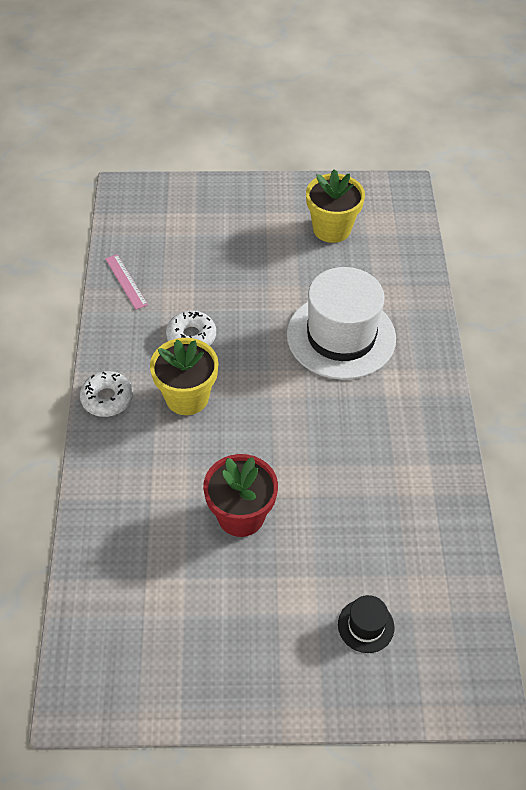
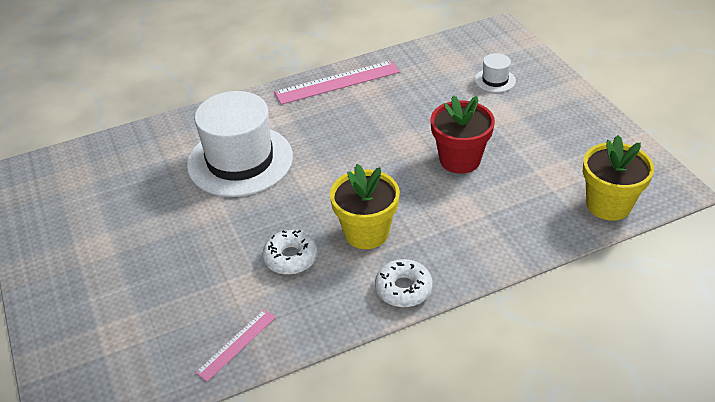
camera: 110 degrees left, 10 degrees down
(332, 229) = (94, 207): yellow flower pot -> yellow flower pot (608, 205)
(366, 626) = (495, 80): black hat -> white hat
(438, 457) = (337, 82): none -> pink ruler

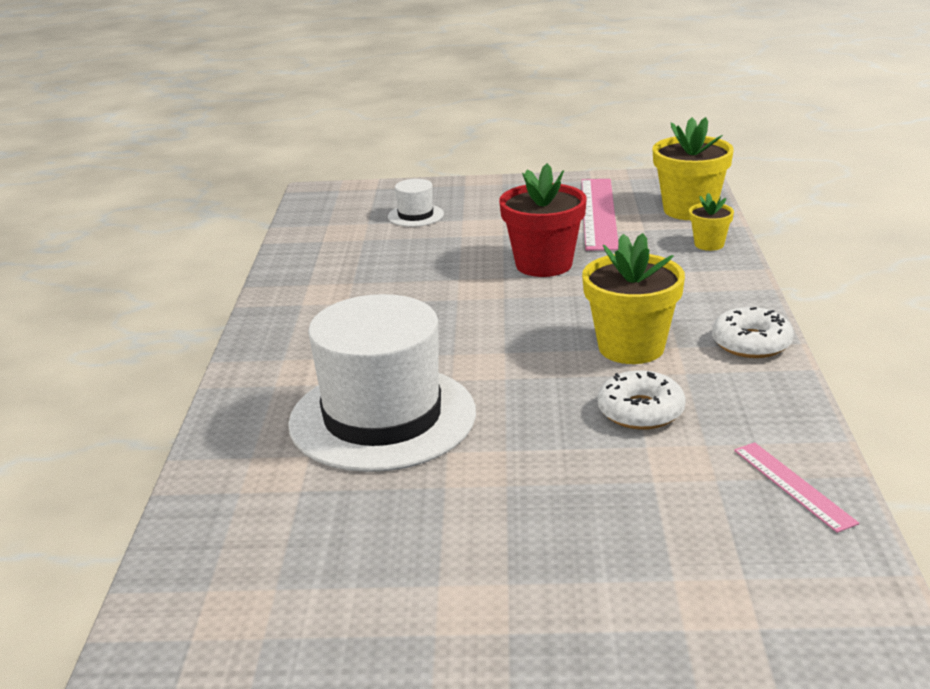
camera: 65 degrees left, 15 degrees down
(337, 82) = (287, 309): pink ruler -> pink ruler (598, 213)
(550, 231) = (709, 244): none -> yellow flower pot

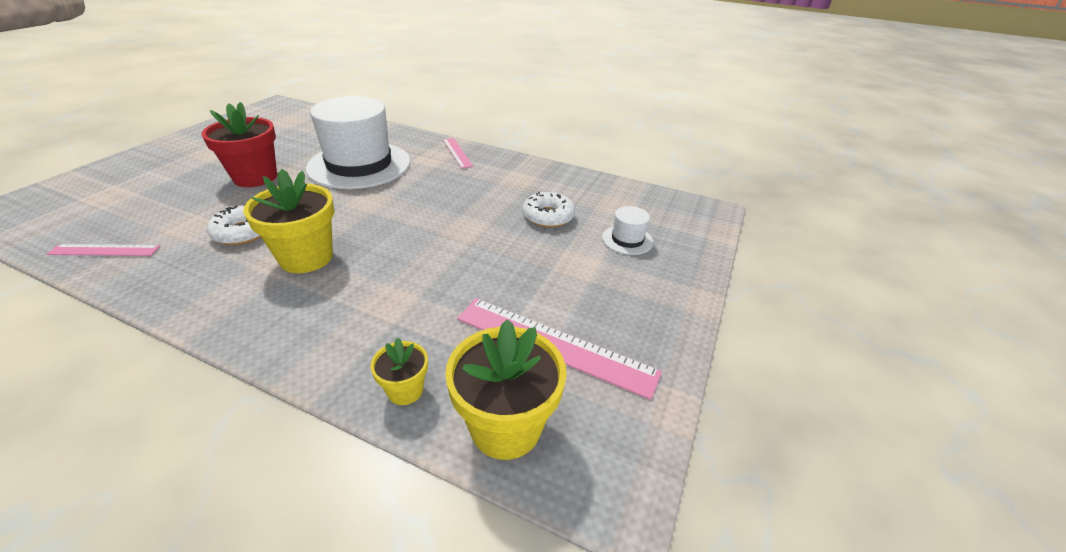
camera: 110 degrees right, 10 degrees up
(271, 357) = (457, 152): none -> pink ruler
(543, 264) = (472, 268): red flower pot -> red flower pot (255, 177)
(751, 343) = (227, 314): white donut -> white donut (548, 216)

